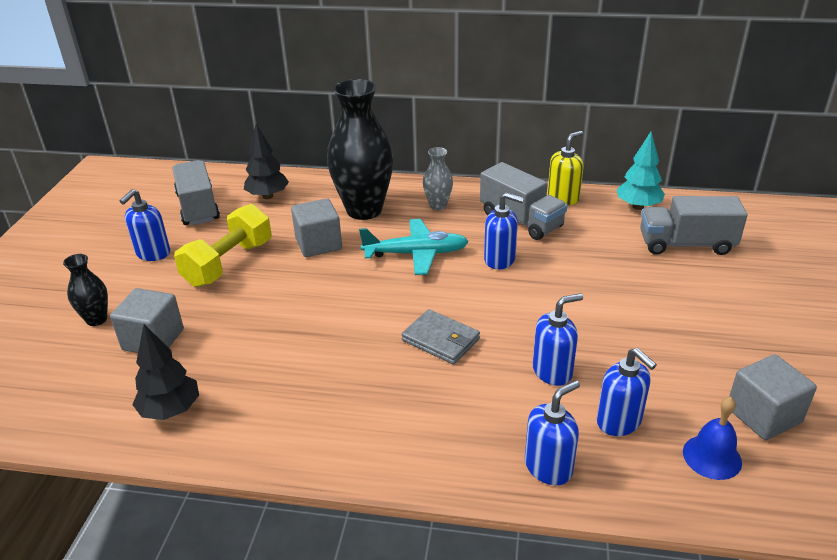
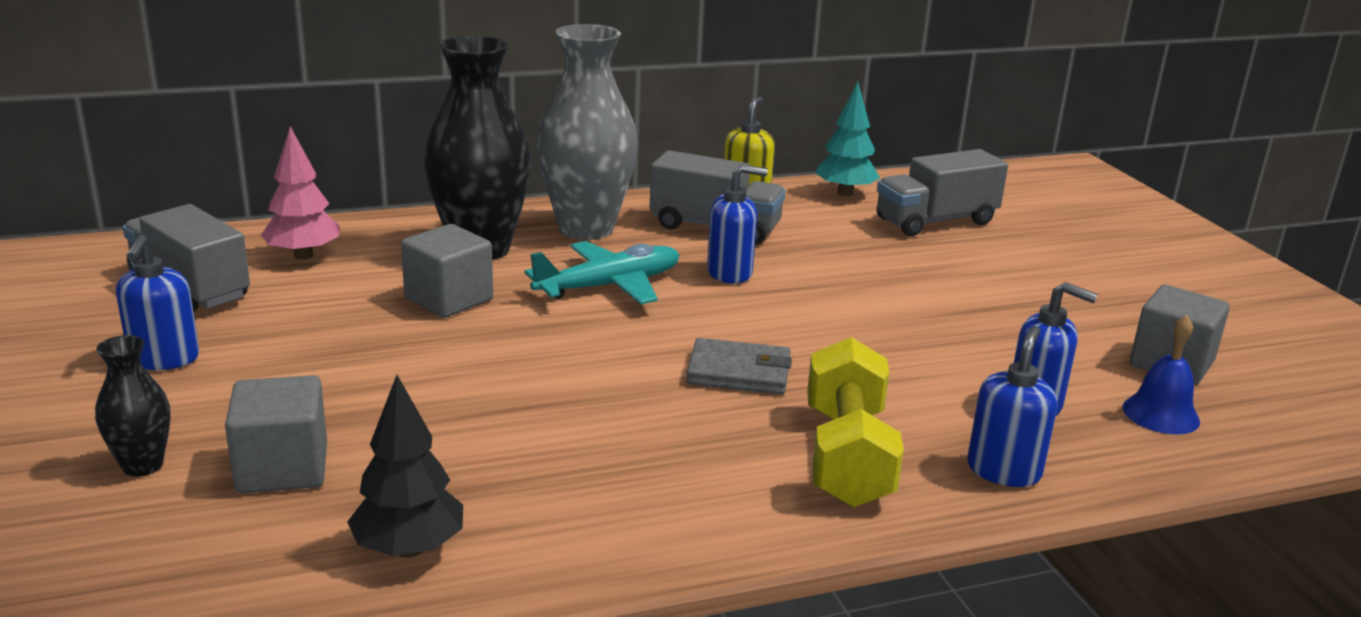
camera: 30 degrees left, 10 degrees down
(228, 263) = (320, 347): yellow dumbbell -> yellow dumbbell (846, 456)
(268, 196) = (303, 255): black tree -> pink tree
(438, 206) = (586, 228): grey vase -> grey vase, size x2.13
(552, 371) = (911, 374): blue soap dispenser -> none

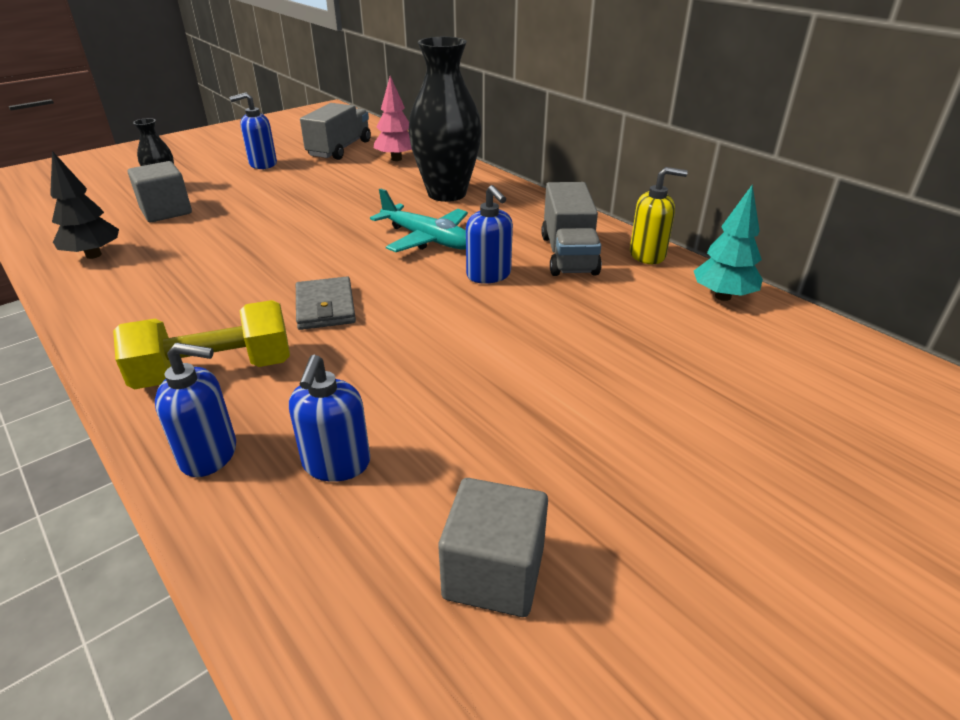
camera: 70 degrees right, 10 degrees up
(449, 299) = (370, 201): grey cube -> none
(586, 228) = (512, 214): grey vase -> none
(936, 221) = (720, 355): grey truck -> none
(1161, 414) = (357, 565): blue bell -> none

